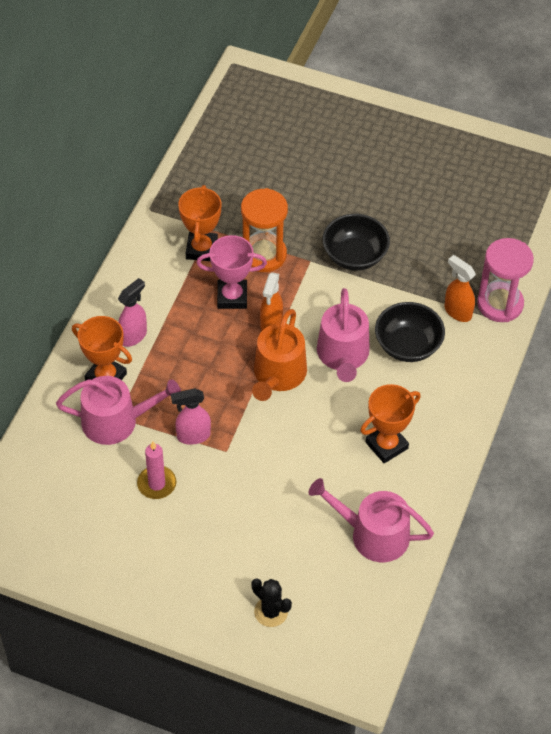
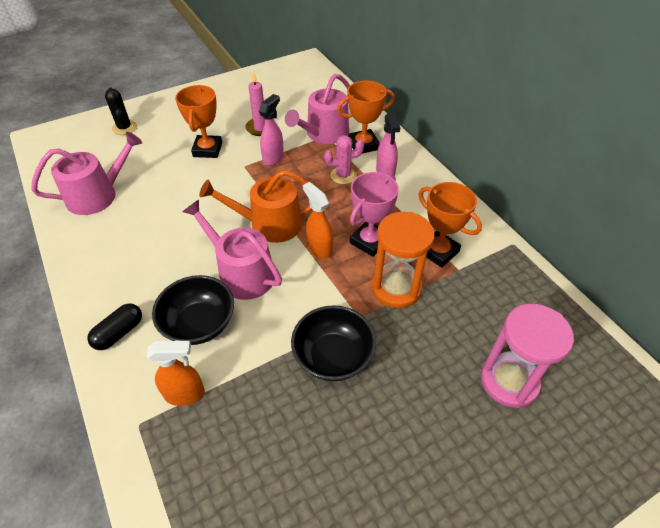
camera: 130 degrees right, 5 degrees down
(167, 364) = (343, 175): none -> pink cactus
(271, 612) = (124, 128): black cactus -> black cactus turned 75 degrees clockwise
(278, 375) = (269, 224): orange watering can -> orange watering can turned 60 degrees counterclockwise
(386, 445) = (140, 245): orange trophy -> orange trophy (207, 150)
(461, 385) = (119, 333): none -> black capsule
(500, 304) = (149, 444): pink hourglass -> pink hourglass (509, 381)

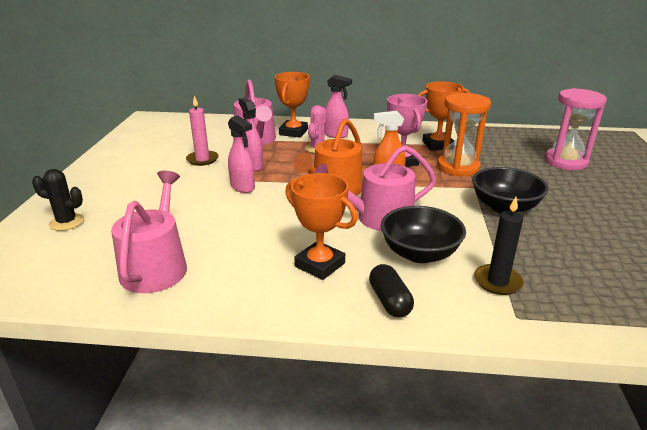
camera: 55 degrees left, 20 degrees down
(185, 394) = (497, 282): orange spray bottle -> black candle
(207, 150) = (189, 189): orange trophy -> orange trophy (320, 265)
(232, 173) = (243, 187): none -> pink spray bottle

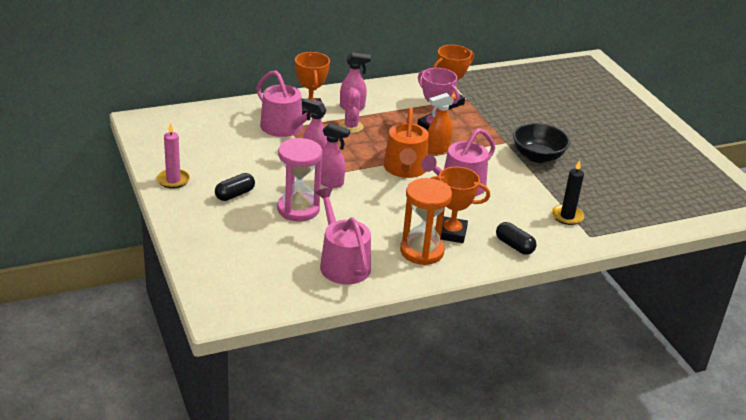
camera: 30 degrees left, 5 degrees up
(67, 222) = (225, 248): black cactus -> none
(142, 180) = (235, 194): none -> black capsule
(202, 159) = (262, 161): pink candle -> pink candle (173, 180)
(419, 253) = (508, 208): black bowl -> none
(458, 167) = (481, 124): orange hourglass -> orange hourglass (422, 251)
(565, 162) = (555, 101): pink hourglass -> pink hourglass (298, 209)

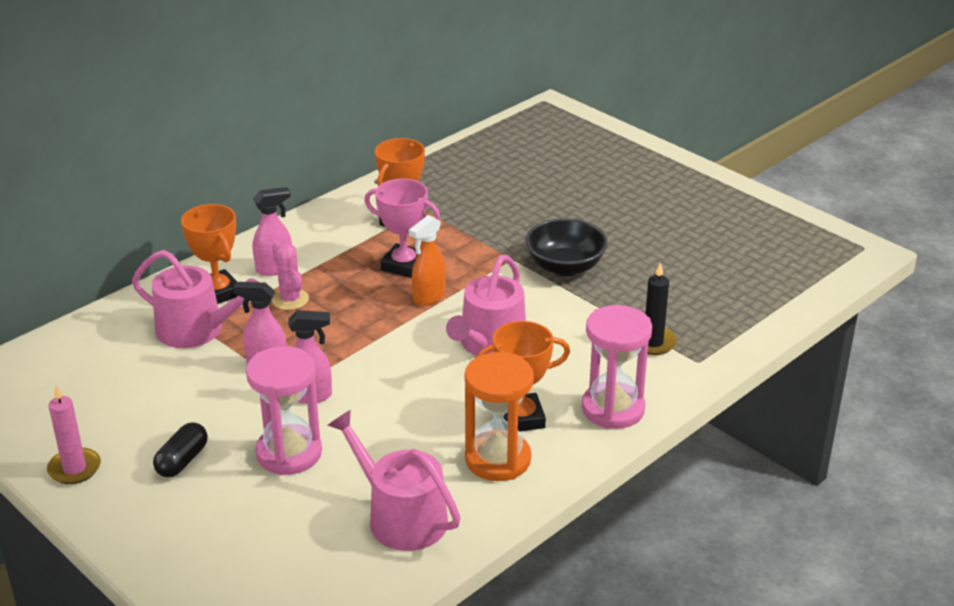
camera: 20 degrees left, 0 degrees up
(405, 169) = (402, 341): orange watering can -> none
(514, 246) = (613, 409): black capsule -> pink hourglass

